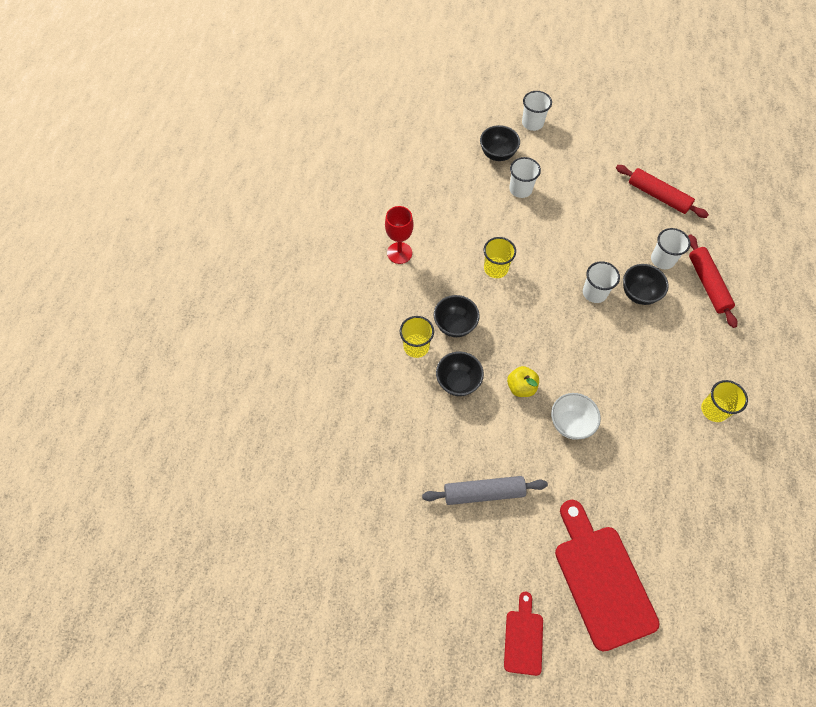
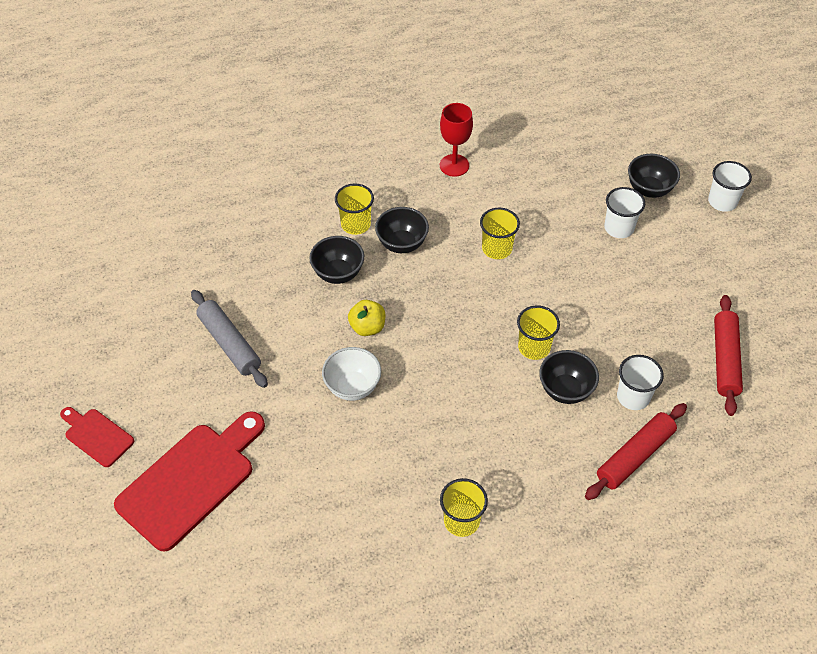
camera: 60 degrees right, 10 degrees down
(523, 638) = (97, 436): red cutting board -> red cutting board turned 120 degrees counterclockwise
(594, 293) = (534, 347): white cup -> yellow cup

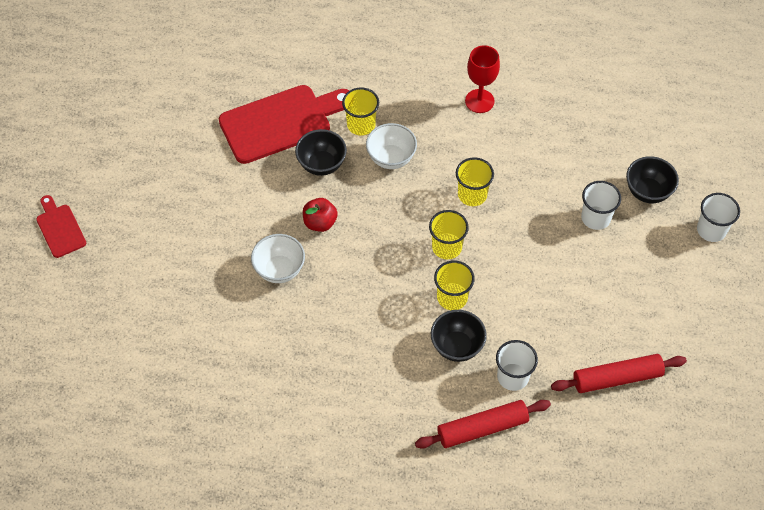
camera: 25 degrees right, 5 degrees up
(191, 481) = (112, 295): red cutting board -> red cutting board (281, 122)
(229, 343) = (200, 192): grey rolling pin -> none
(367, 327) = (320, 222): yellow apple -> red apple
(402, 244) = (391, 158): black bowl -> white bowl
(461, 521) = (305, 419): yellow cup -> yellow cup (447, 247)
(725, 359) = (617, 378): red rolling pin -> red rolling pin turned 45 degrees clockwise

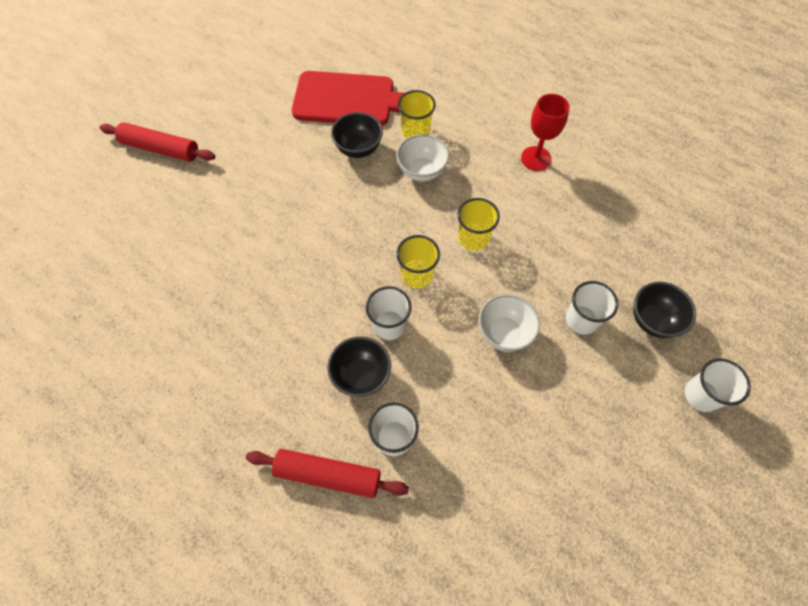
camera: 30 degrees right, 5 degrees up
(60, 228) = (119, 103): red cutting board -> none
(279, 270) = (257, 220): white bowl -> white bowl (504, 333)
(320, 222) = (321, 197): red apple -> none
(452, 297) = (389, 325): yellow cup -> white cup
(617, 378) = (500, 502): red rolling pin -> red rolling pin (160, 149)

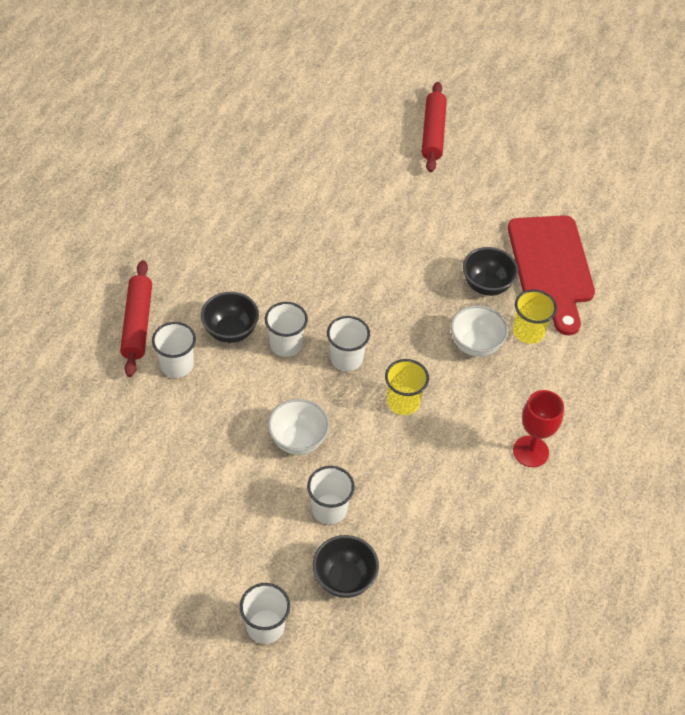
camera: 75 degrees right, 10 degrees down
(417, 275) = (346, 358): yellow cup -> white cup

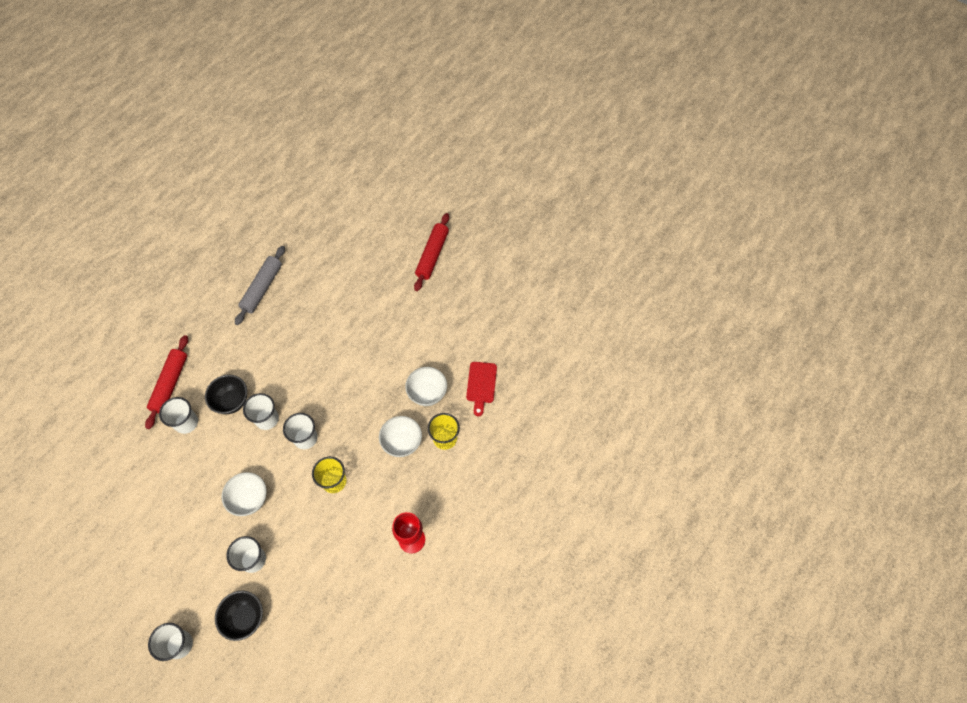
camera: 15 degrees right, 10 degrees up
(223, 197) = (262, 288): none -> grey rolling pin
(486, 285) = (427, 393): black bowl -> white bowl
(551, 266) = (481, 385): red cutting board -> red cutting board, size x0.52

